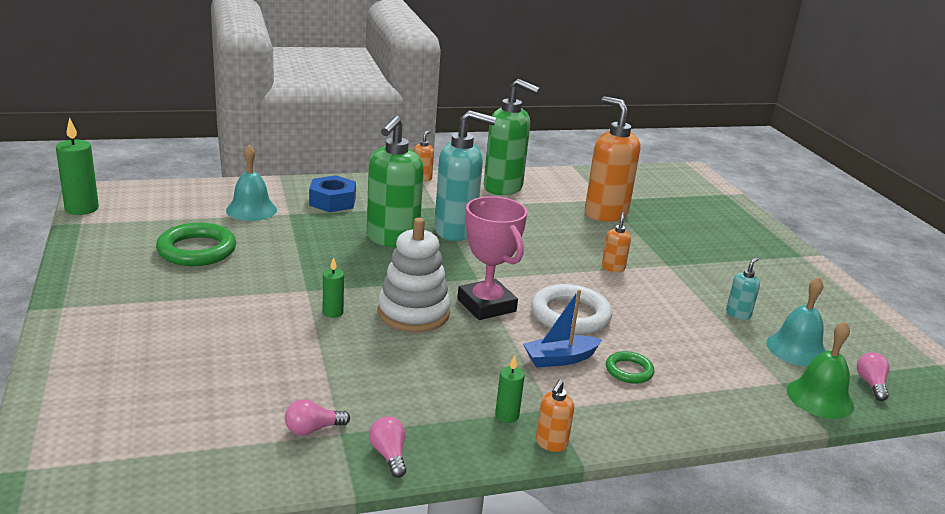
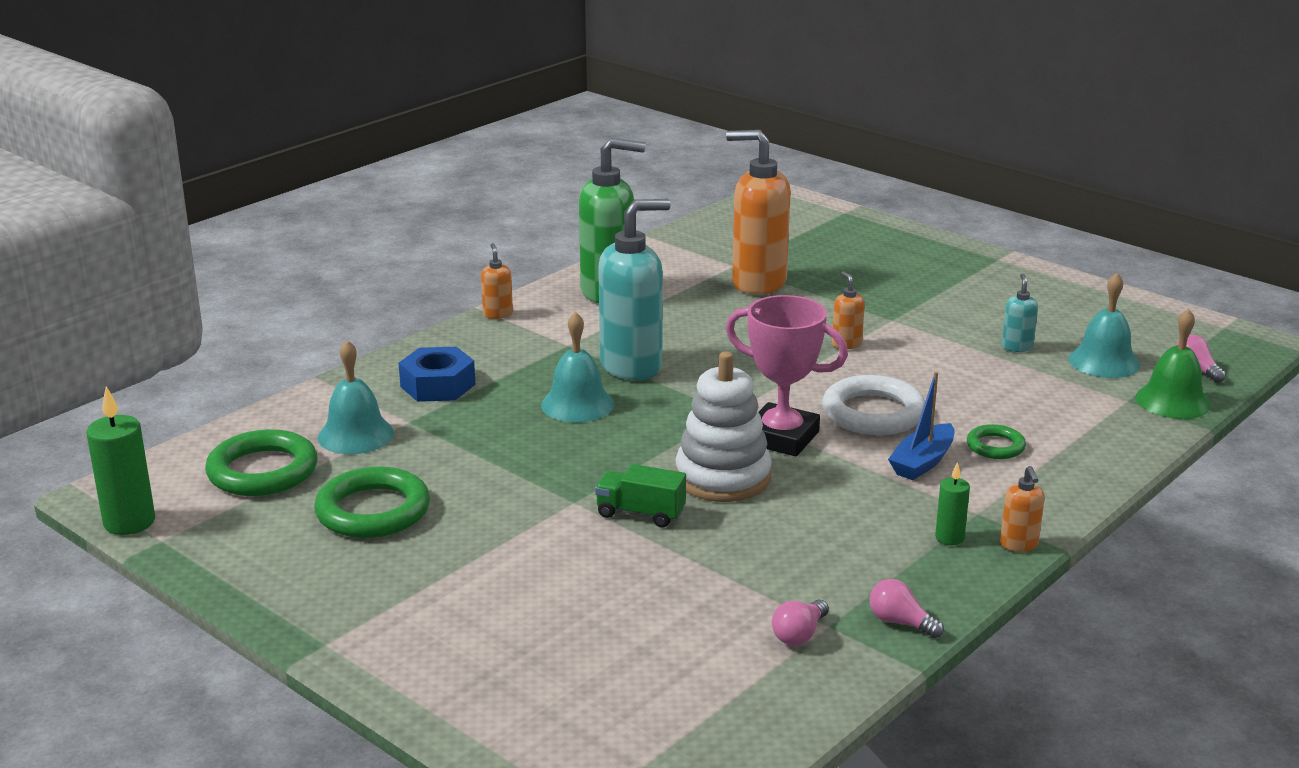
camera: 30 degrees left, 0 degrees up
(179, 209) = (263, 471): none -> green ring
(333, 312) = (640, 513): green candle -> green truck
(392, 239) = (577, 404): green soap dispenser -> turquoise bell

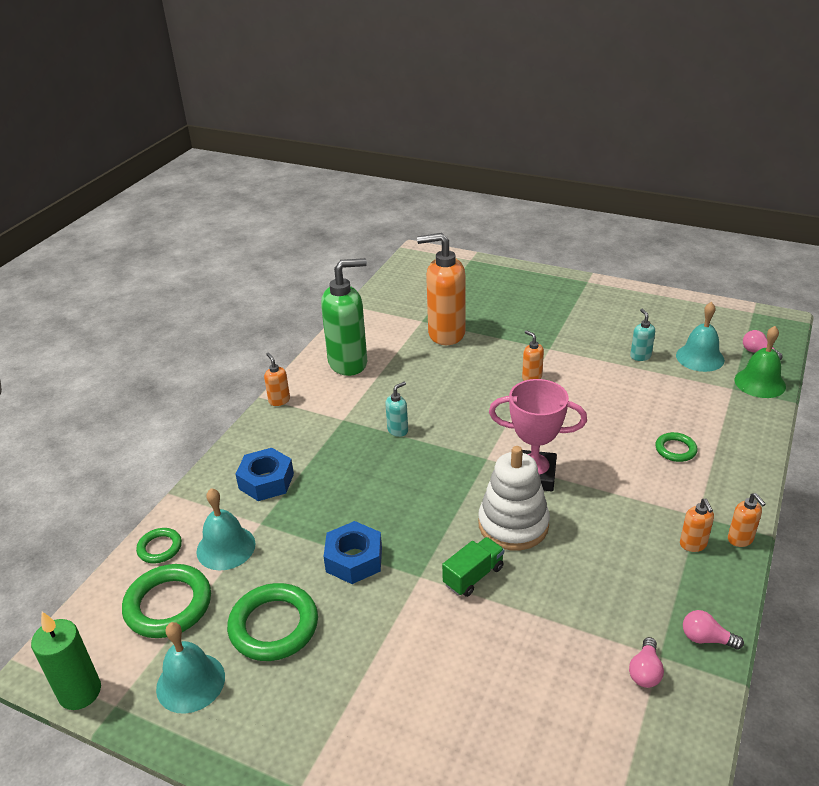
camera: 15 degrees left, 10 degrees up
(279, 422) = (160, 548): none -> green ring
(502, 472) = (354, 559): none -> blue nut
(577, 404) = (377, 476): turquoise bell -> turquoise bell (190, 682)
(632, 366) = (398, 430): turquoise soap dispenser -> turquoise soap dispenser, size x0.44
(640, 513) = (473, 576): green truck -> green truck turned 135 degrees clockwise
(873, 413) = (581, 437): white ring -> none
(922, 462) = (637, 476): blue boat -> none
(949, 538) = (693, 544): green candle -> orange soap dispenser

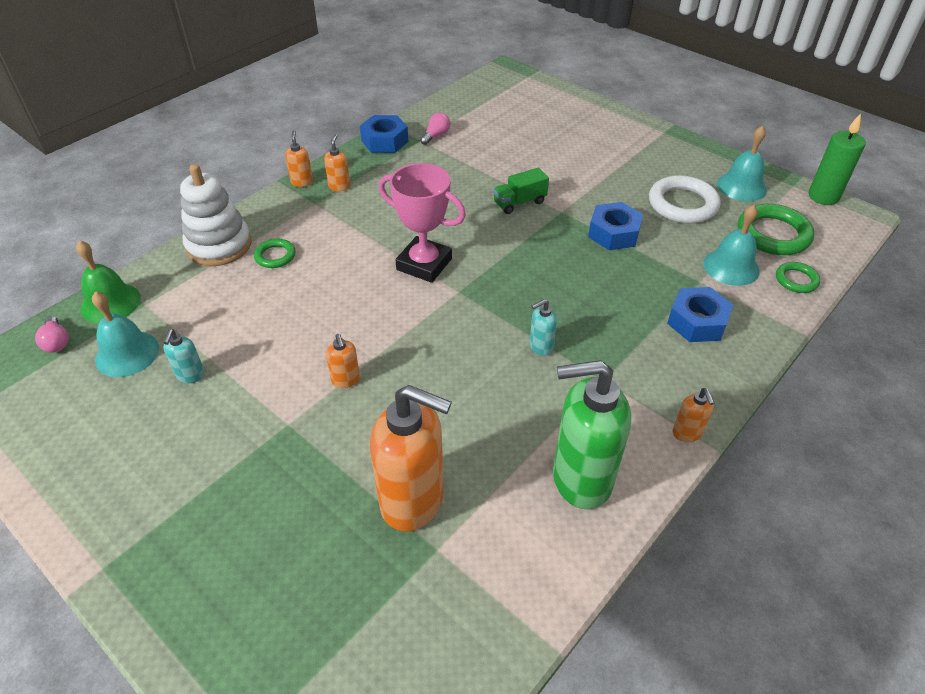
camera: 165 degrees left, 10 degrees up
(274, 626) = (682, 204): green ring -> white ring
(513, 524) = (468, 229): white stacking toy -> white stacking toy (219, 245)
(706, 639) = (385, 141): pink light bulb -> blue nut

